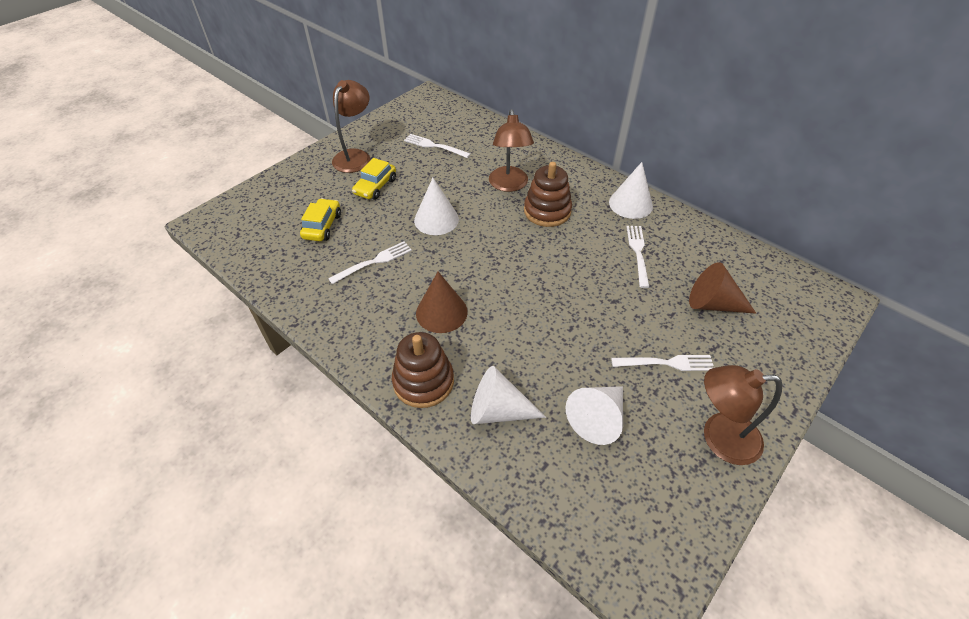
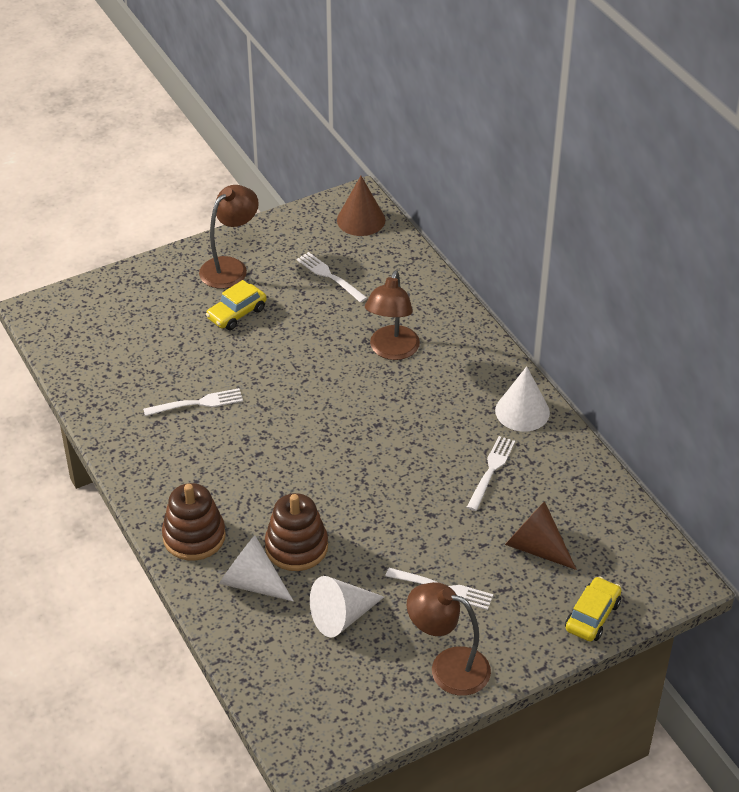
camera: 20 degrees right, 5 degrees down
(322, 226) = (159, 347): yellow car -> yellow car (592, 616)
(436, 219) = (286, 372): white cone -> none
(441, 312) = (243, 475): brown cone -> brown cone (361, 220)
(547, 211) = (417, 394): brown stacking toy -> brown stacking toy (296, 547)

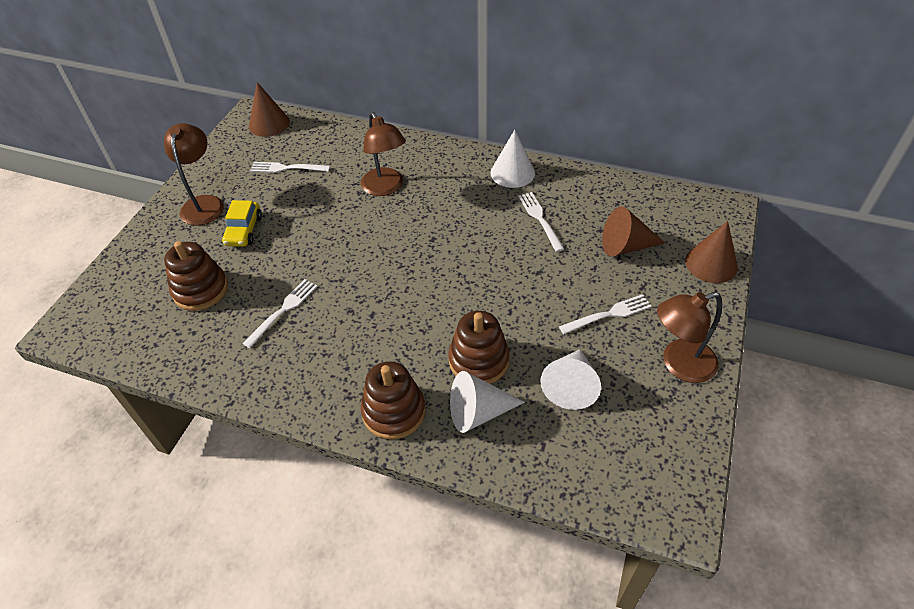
camera: 40 degrees left, 5 degrees up
(156, 344) = (200, 290): none -> brown stacking toy
(592, 616) = (711, 264): yellow car -> brown cone

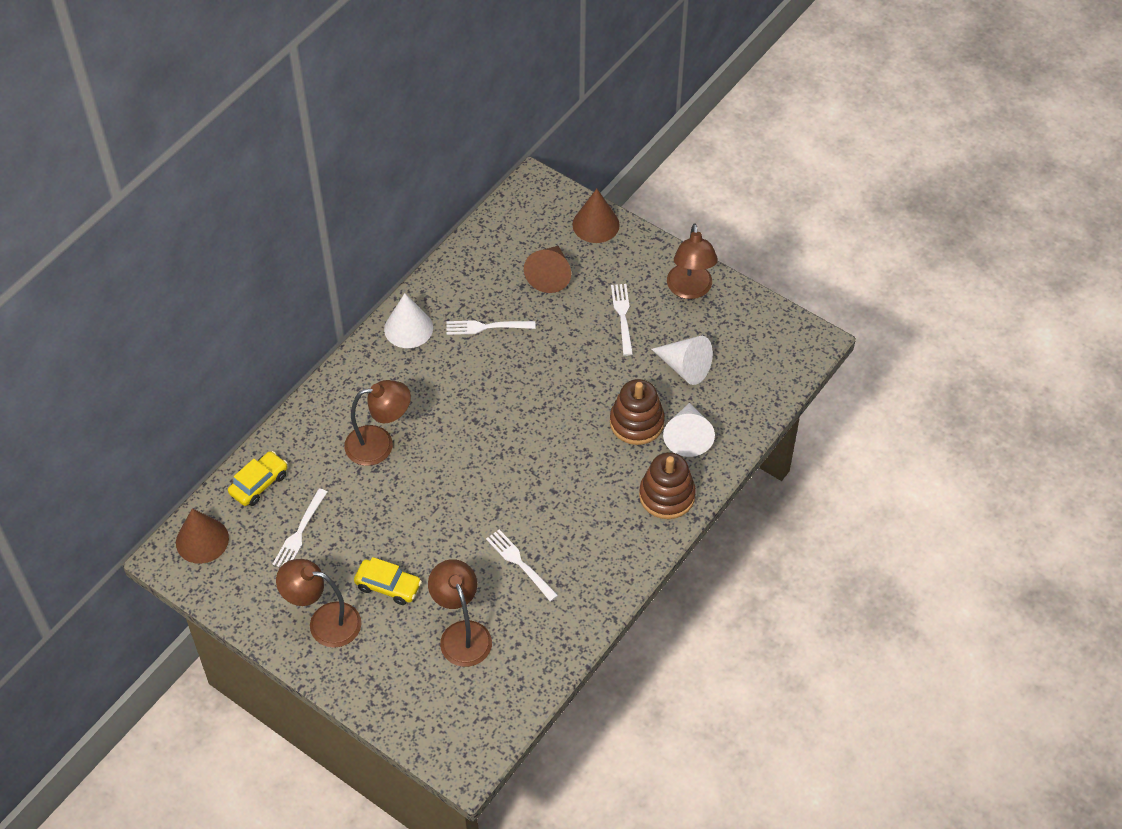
camera: 75 degrees left, 5 degrees up
(200, 290) = (462, 634): brown stacking toy -> brown lamp
(326, 136) = (259, 484): none -> yellow car

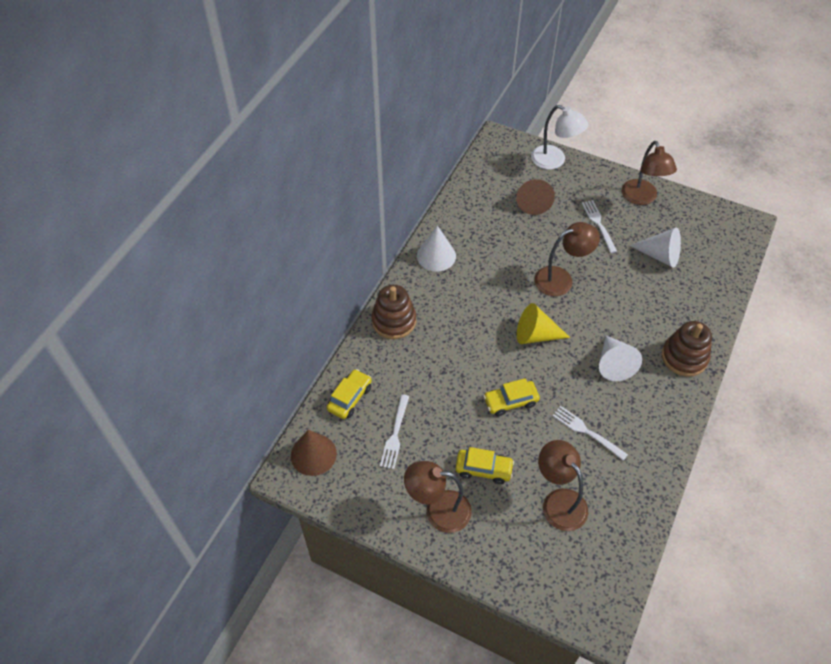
camera: 10 degrees left, 0 degrees up
(379, 444) = (440, 350): brown lamp -> brown lamp (561, 279)
(443, 516) = (510, 401): none -> yellow car
(486, 327) = (497, 246): white fork -> none
(498, 443) = (536, 335): none -> yellow cone
(595, 224) = (554, 161): brown cone -> white lamp
(636, 422) = (639, 303): brown stacking toy -> brown stacking toy (394, 321)
(688, 436) = (682, 308): white cone -> white cone (613, 364)

